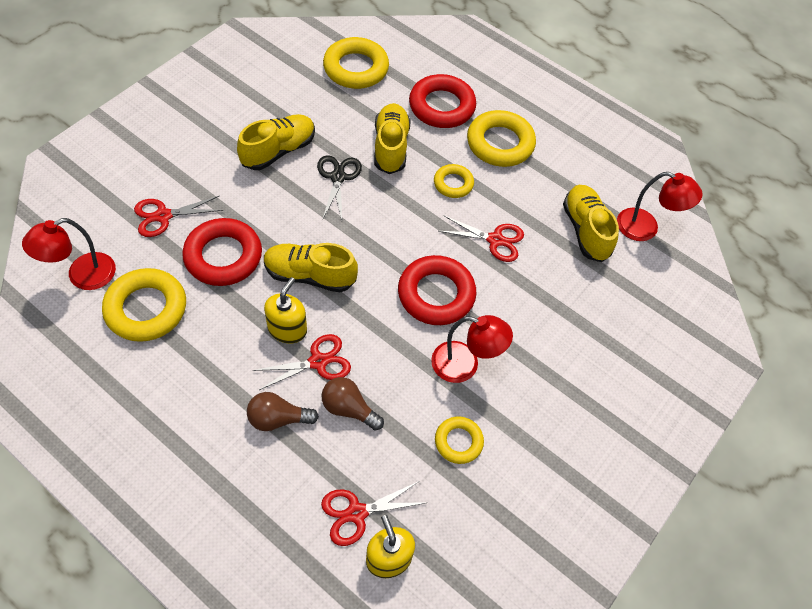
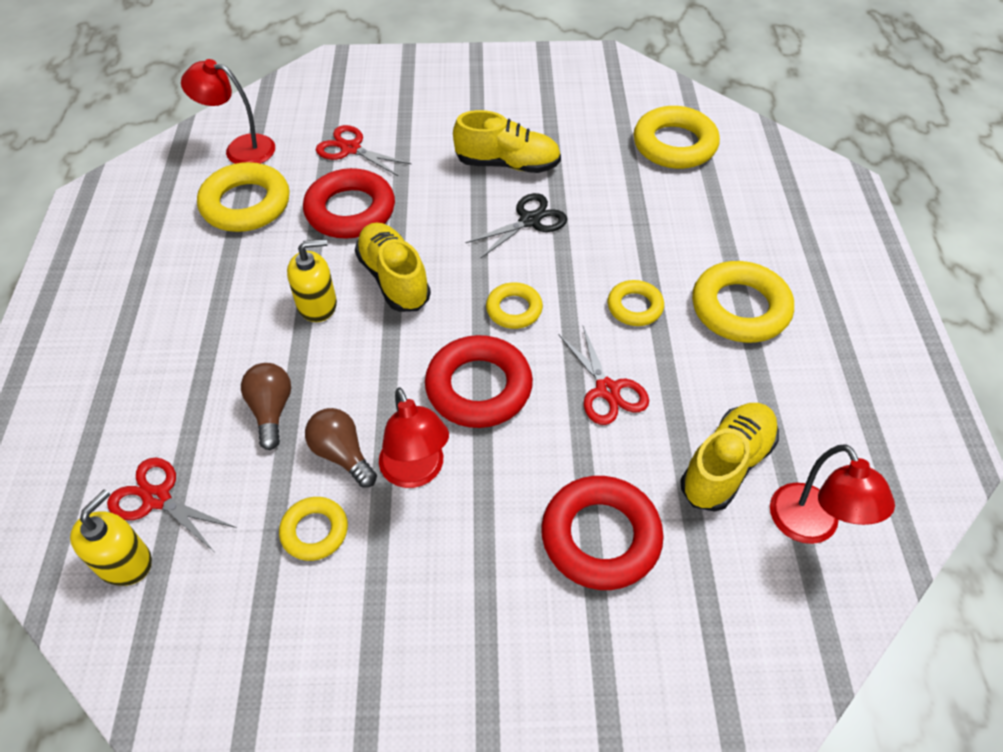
camera: 55 degrees right, 5 degrees down
(278, 419) = (212, 365): brown light bulb -> brown light bulb (342, 454)
(318, 362) = (302, 351): red scissors -> none
(391, 147) = (616, 231): yellow shoe -> none
(397, 236) = (514, 309): none -> yellow ring
(441, 106) = (720, 232): red ring -> red ring (600, 537)

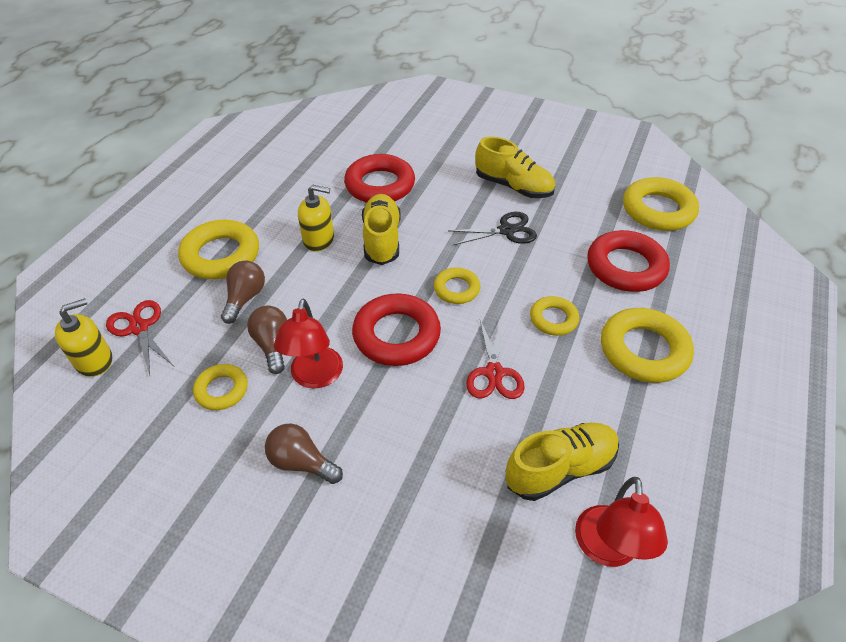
camera: 25 degrees right, 5 degrees down
(240, 149) = (332, 125): red lamp -> none
(246, 204) = (313, 161): yellow ring -> yellow ring (221, 255)
(351, 149) = (405, 145): red scissors -> none
(460, 574) = (301, 462): none -> brown light bulb
(600, 537) = (422, 481): red ring -> red ring (625, 267)

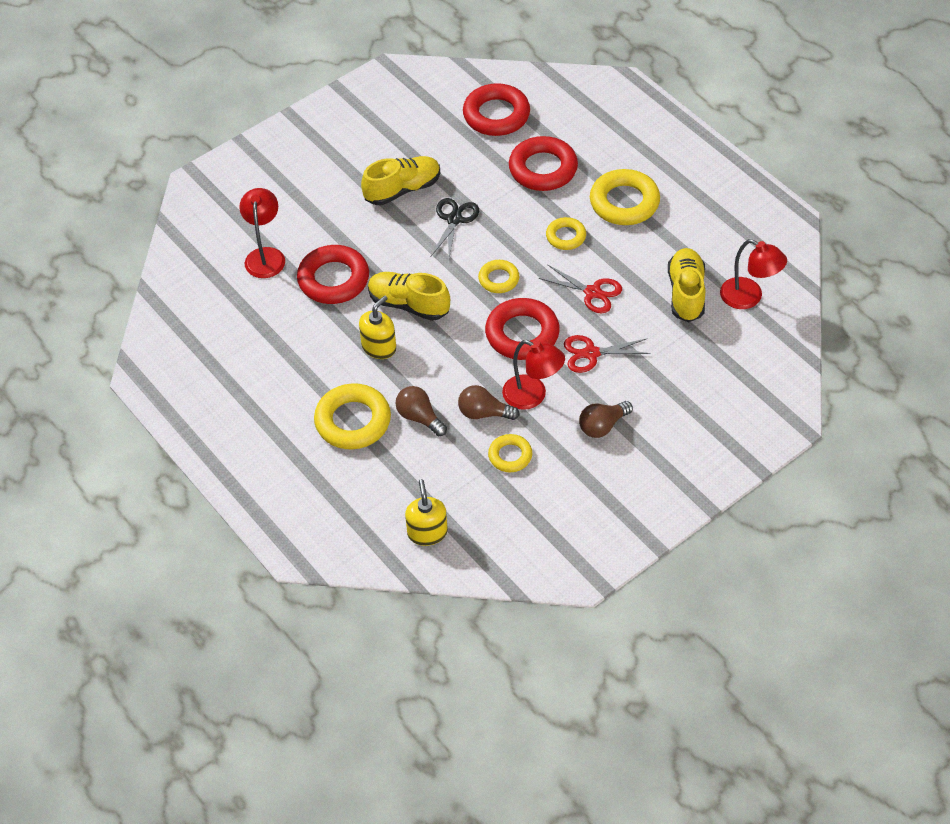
camera: 60 degrees left, 5 degrees up
(139, 328) = (408, 496): red scissors -> red scissors (591, 353)
(379, 142) = (265, 256): none -> red lamp
(658, 210) = (496, 115): yellow ring -> red ring

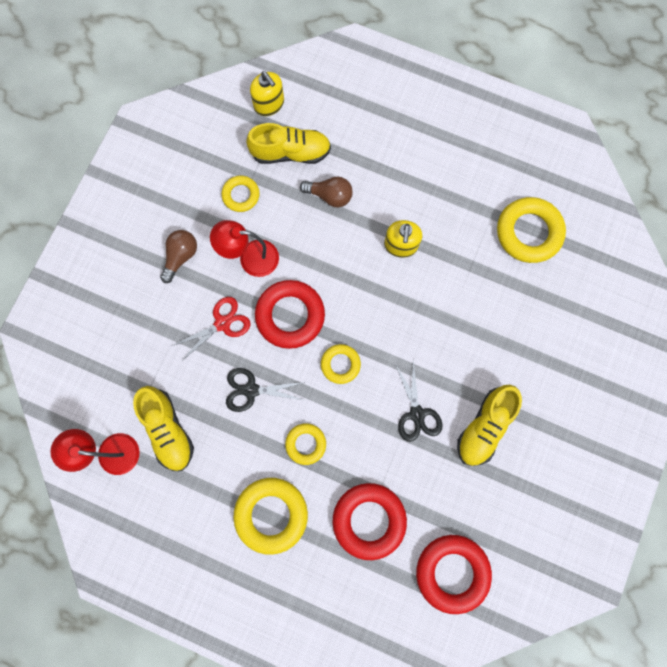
camera: 150 degrees right, 25 degrees up
(265, 256) = (555, 291): red lamp -> none
(333, 279) = (481, 294): red ring -> none
(353, 421) = (379, 168): yellow ring -> yellow ring (528, 232)
(409, 304) = (402, 299): yellow shoe -> yellow shoe (290, 152)
(484, 413) = (281, 223): brown light bulb -> none
(592, 292) = (251, 390): red scissors -> black scissors

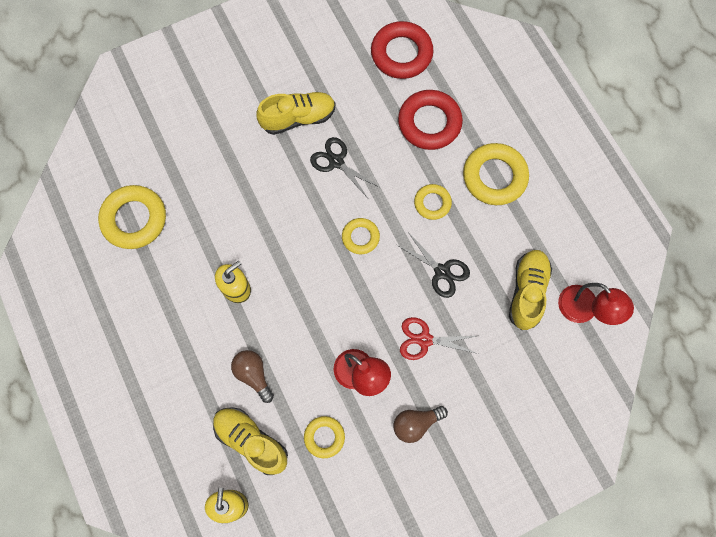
camera: 140 degrees left, 5 degrees down
(290, 315) = (367, 303): red ring -> none
(417, 414) = (336, 162): black scissors -> black scissors turned 75 degrees counterclockwise

